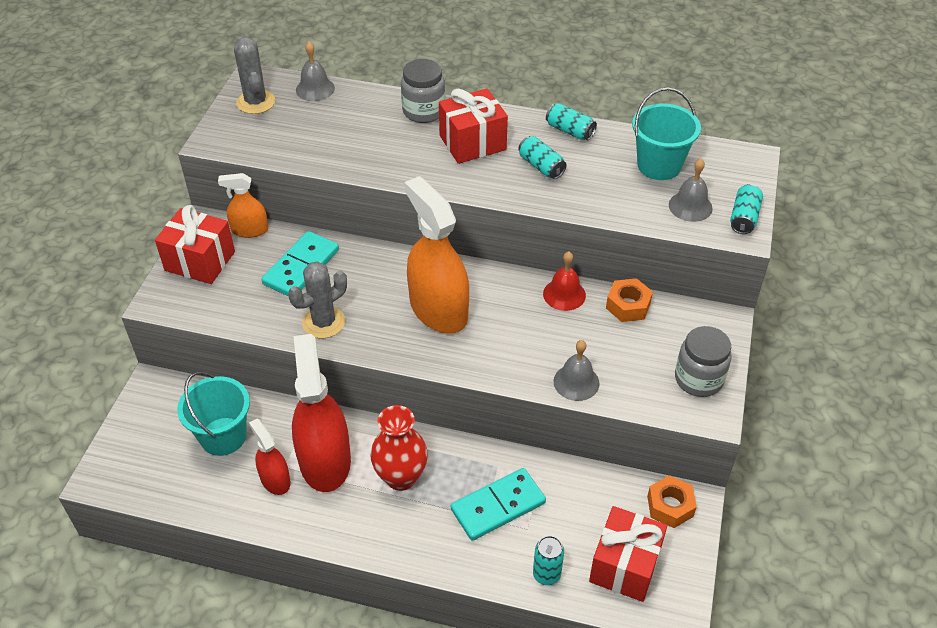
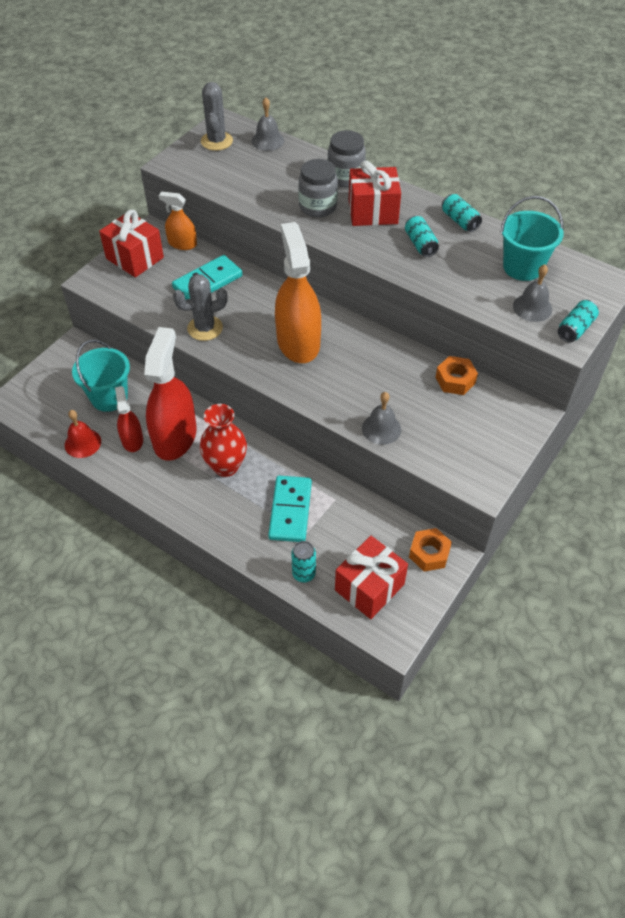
camera: 20 degrees right, 5 degrees up
(498, 506) = (290, 510): turquoise domino -> turquoise domino turned 75 degrees counterclockwise
(564, 294) = (406, 357): red bell -> red bell (82, 443)
(698, 379) = (485, 455): grey jar -> grey jar (318, 207)

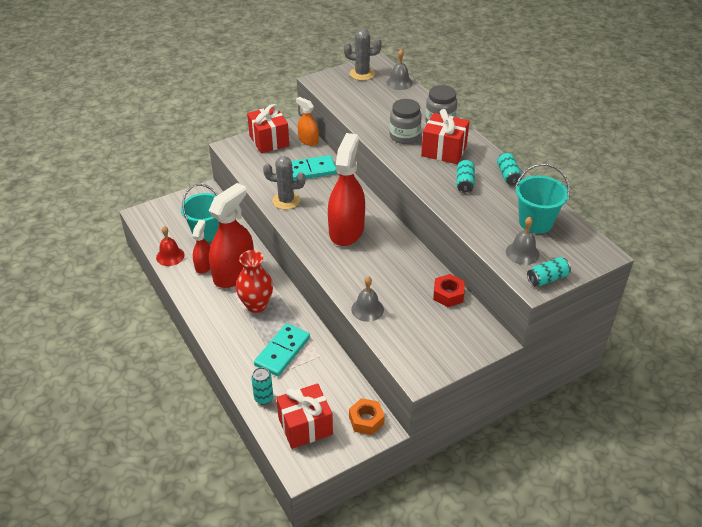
camera: 25 degrees right, 10 degrees down
(216, 141) = (362, 74): grey cactus -> grey cactus turned 75 degrees clockwise
(298, 342) = (346, 230): orange spray bottle -> red spray bottle
(455, 380) = (448, 294): orange nut -> red nut

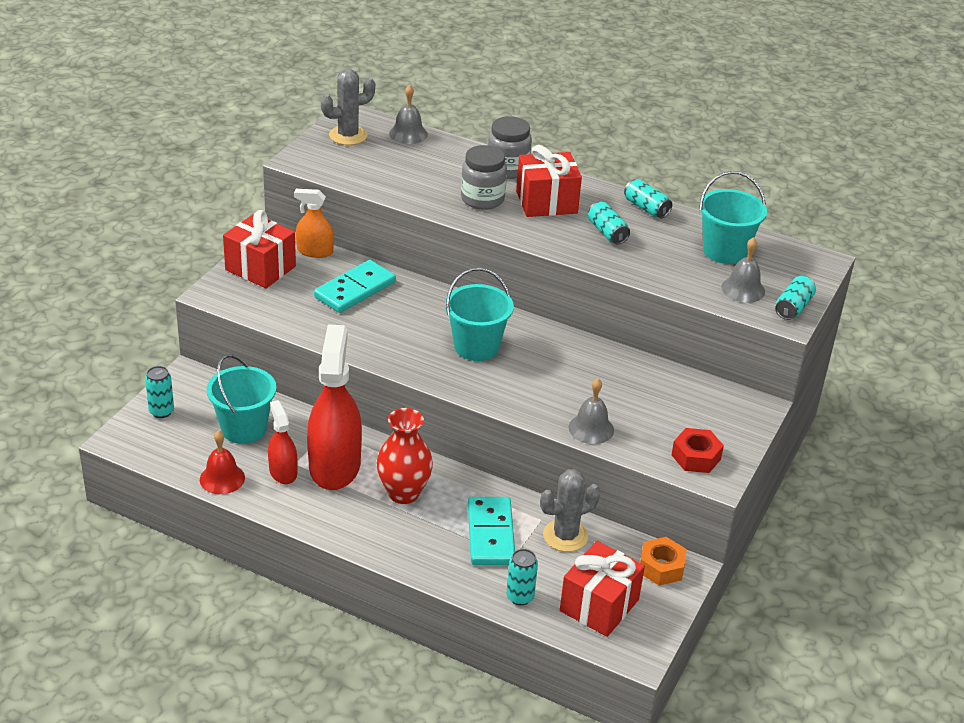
camera: 35 degrees left, 5 degrees down
(175, 206) = (161, 411): none -> turquoise can
(286, 201) = (363, 337): grey cactus -> grey cactus (565, 536)
(346, 230) = (476, 347): red spray bottle -> turquoise bucket
(448, 294) = (664, 377): red nut -> red nut (696, 457)

